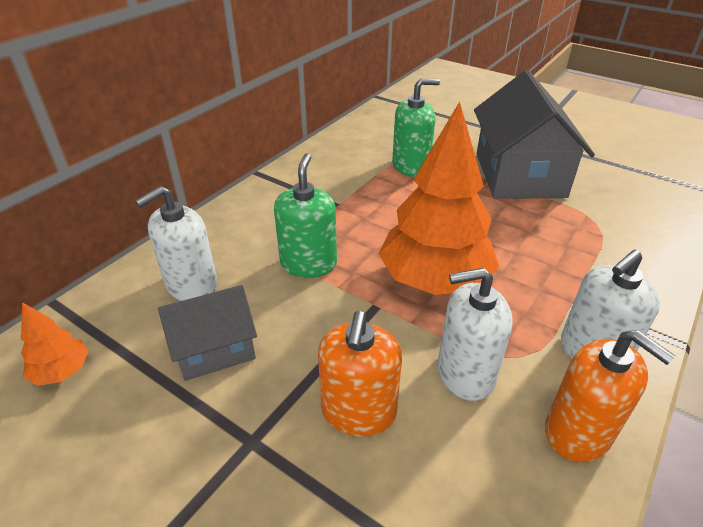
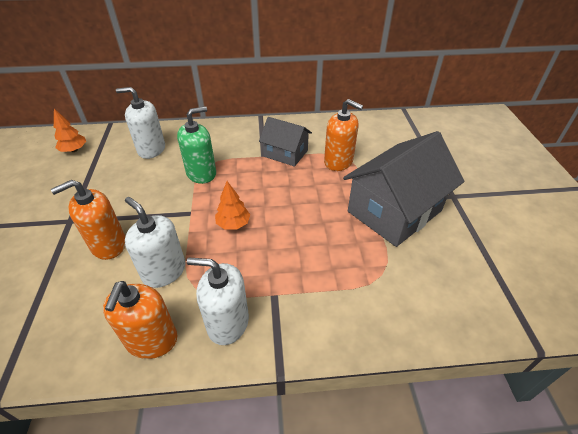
camera: 50 degrees right, 5 degrees up
(214, 348) = (116, 179): grey house -> grey house (285, 153)
(411, 166) = (338, 161): green soap dispenser -> orange soap dispenser
(434, 279) = (233, 224): orange tree -> orange tree, size x0.44

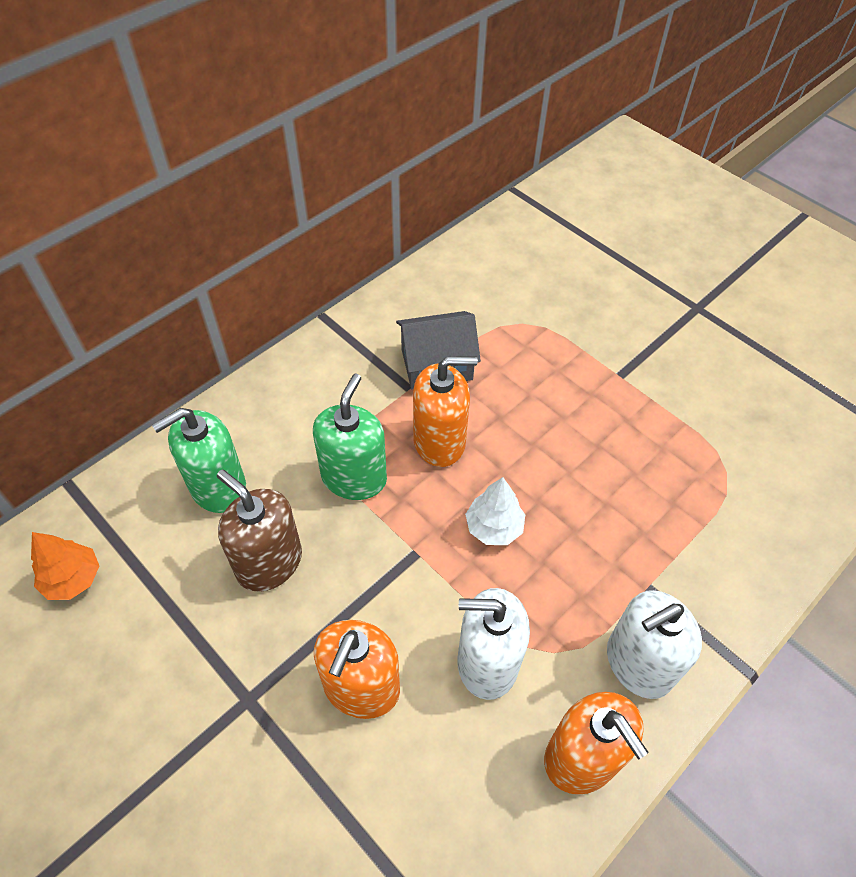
camera: 40 degrees left, 10 degrees up
(135, 182) = (269, 562): none -> brown soap dispenser
(151, 149) = (218, 487): white soap dispenser -> green soap dispenser
(233, 224) = (494, 527): orange tree -> white tree
(338, 161) = (520, 335): orange soap dispenser -> orange soap dispenser (439, 441)
(394, 211) = (659, 373): grey house -> none

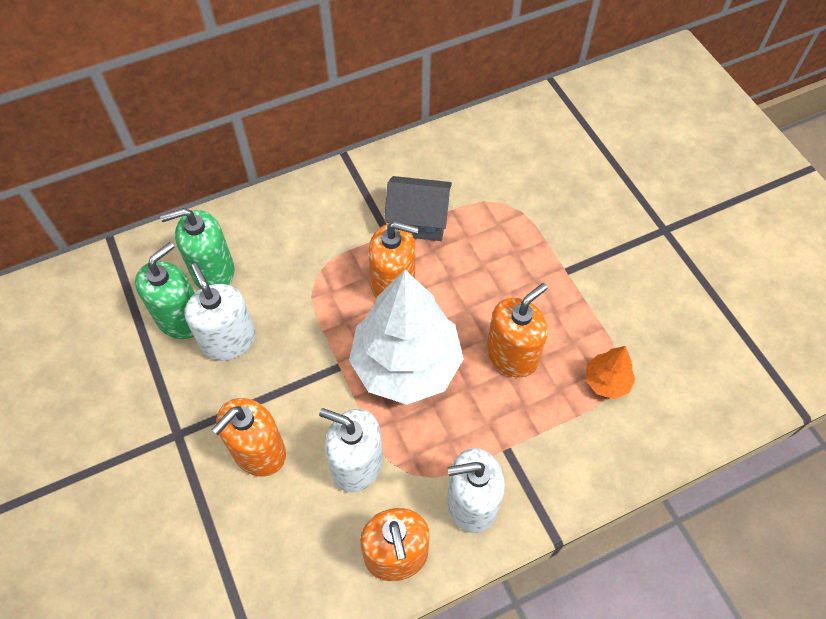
camera: 20 degrees right, 5 degrees up
(73, 579) = (90, 310): orange tree -> orange tree (606, 381)
(269, 562) = (228, 340): brown soap dispenser -> white soap dispenser
(354, 477) = (316, 294): green soap dispenser -> green soap dispenser (181, 319)
(494, 527) = (406, 365): white tree -> white tree, size x2.27
(605, 481) = (512, 355): none -> orange soap dispenser

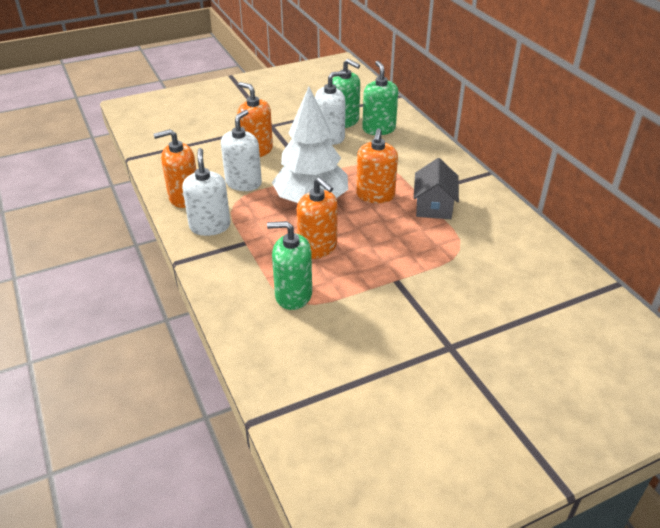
camera: 90 degrees right, 20 degrees down
(606, 381) = (293, 295): orange tree -> green soap dispenser

